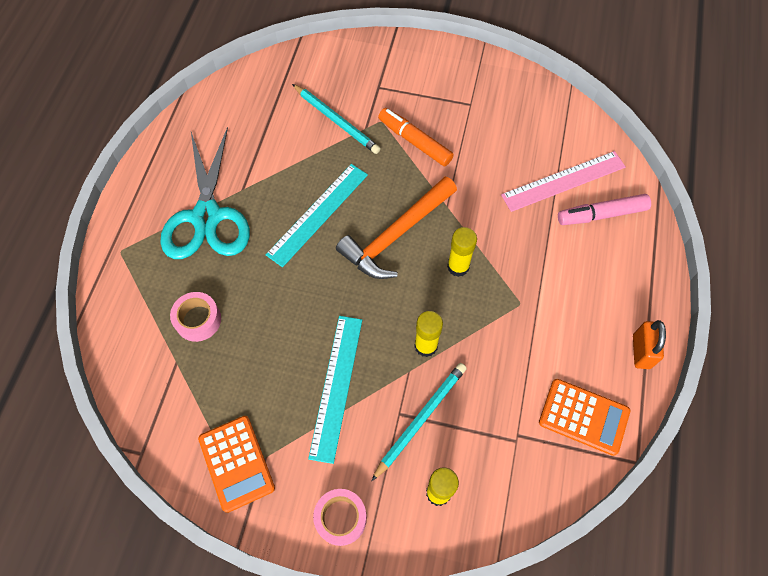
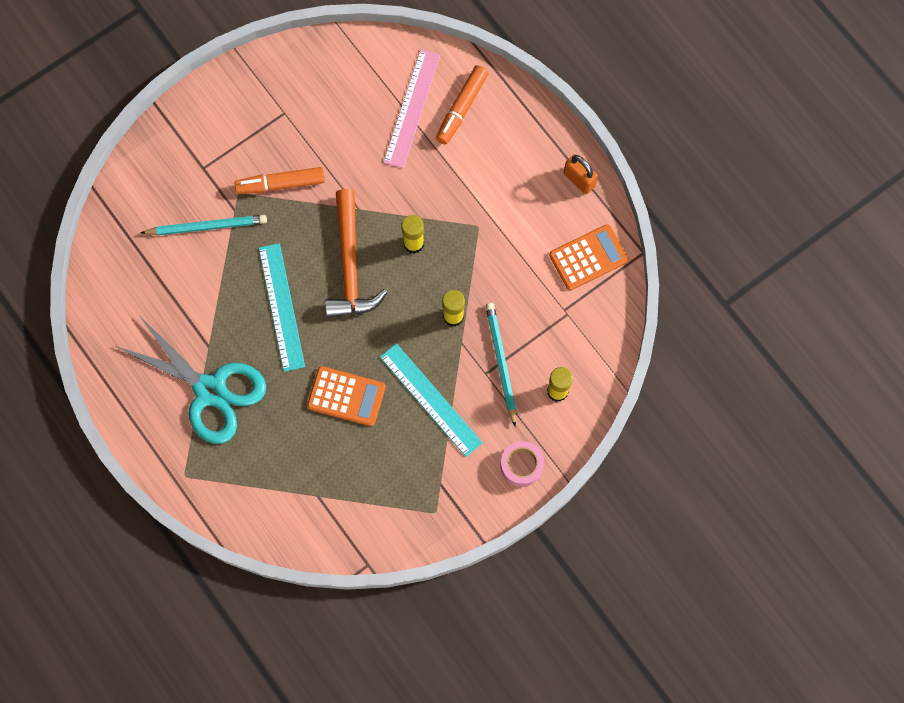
camera: 50 degrees left, 10 degrees up
(198, 320) = (296, 458): pink tape -> none
(236, 463) = (428, 506): orange calculator -> orange calculator (346, 396)
(602, 214) = (462, 108): pink marker -> orange marker

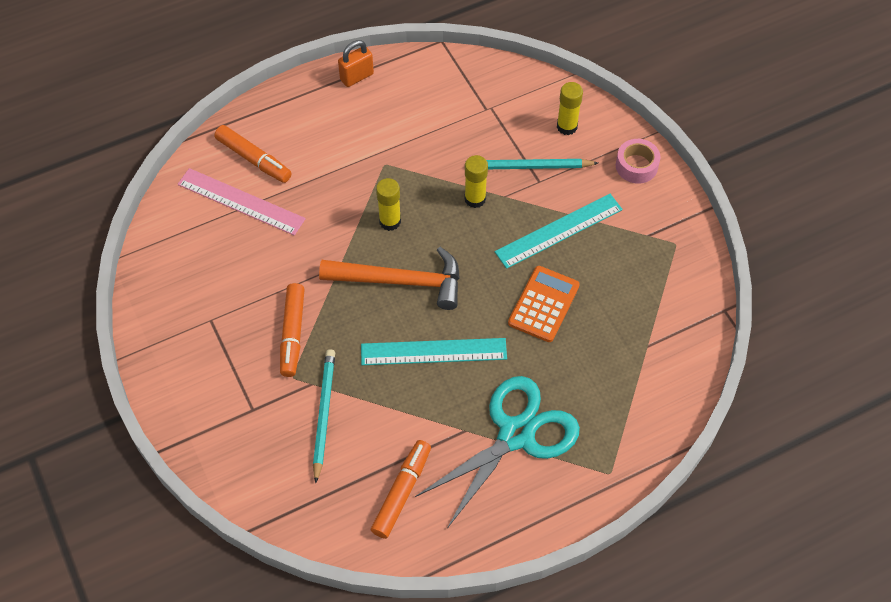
camera: 80 degrees left, 15 degrees down
(143, 304) = (401, 492): none -> orange marker
(588, 258) = (437, 82): orange calculator -> none

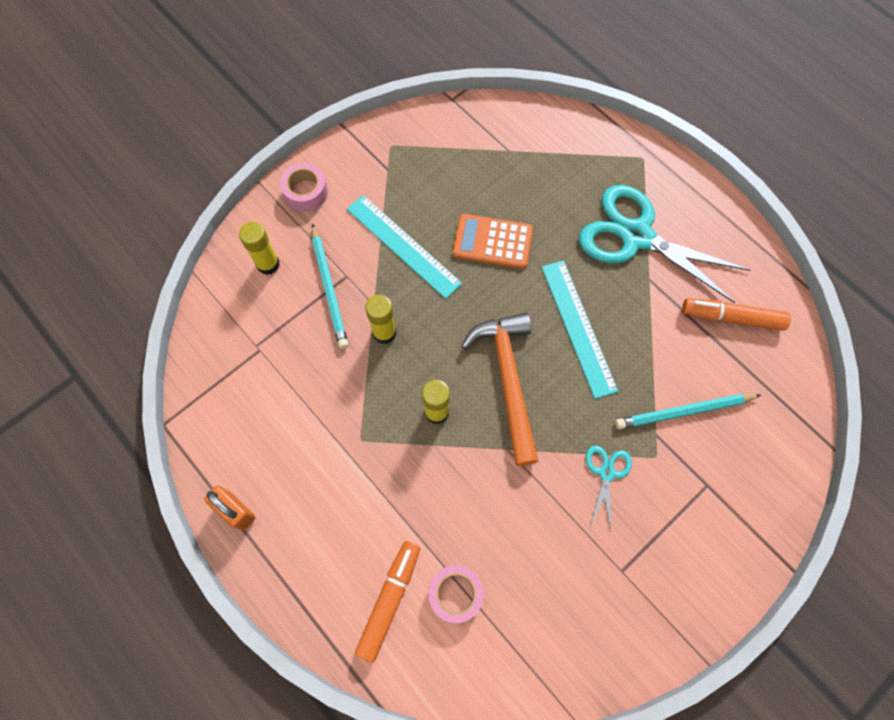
camera: 105 degrees left, 10 degrees up
(241, 202) = (455, 594): pink ruler -> pink tape
(293, 333) = (606, 473): orange marker -> turquoise scissors

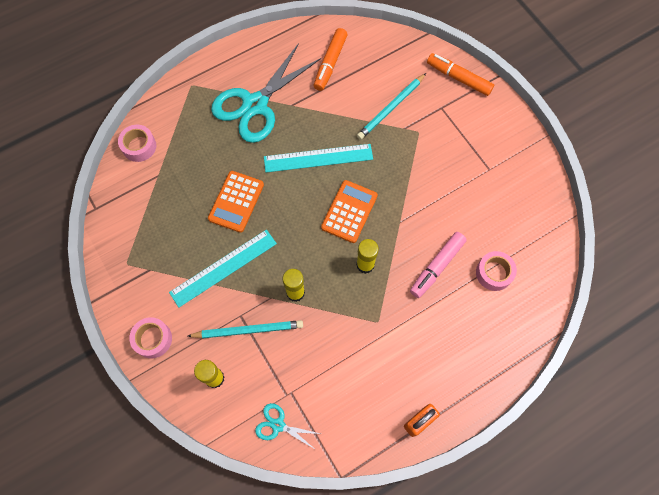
camera: 80 degrees left, 0 degrees up
(389, 600) = (494, 317): orange marker -> orange marker (459, 78)
(451, 509) = (437, 266): none -> pink marker
(508, 380) = (349, 211): orange hammer -> orange calculator
(541, 122) = (139, 146): none -> pink tape
(606, 473) = (425, 163): turquoise scissors -> turquoise scissors (278, 425)
(684, 412) = (391, 108): turquoise pencil -> turquoise pencil turned 45 degrees clockwise

